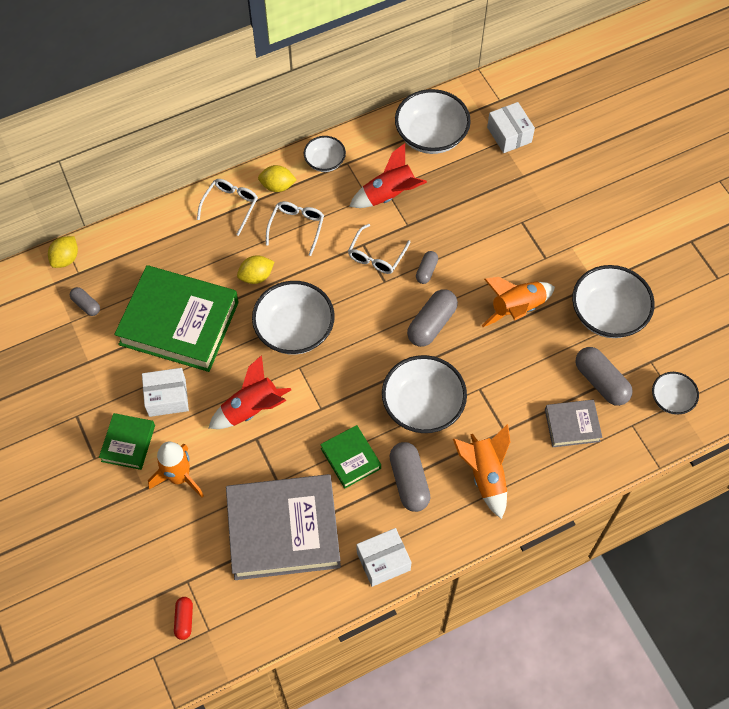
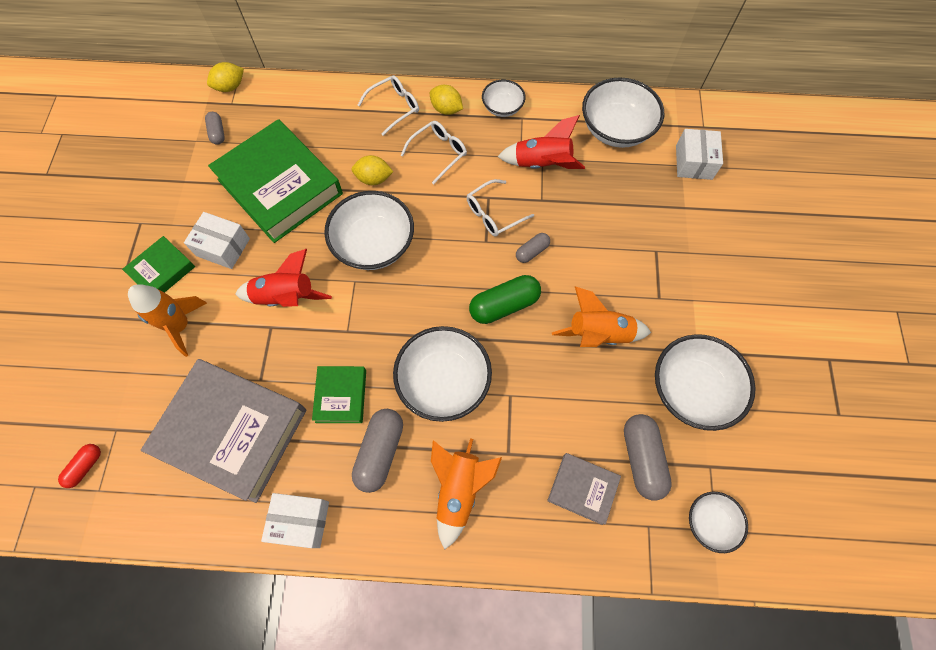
camera: 30 degrees right, 5 degrees up
(431, 324) = (504, 305): grey capsule -> green capsule

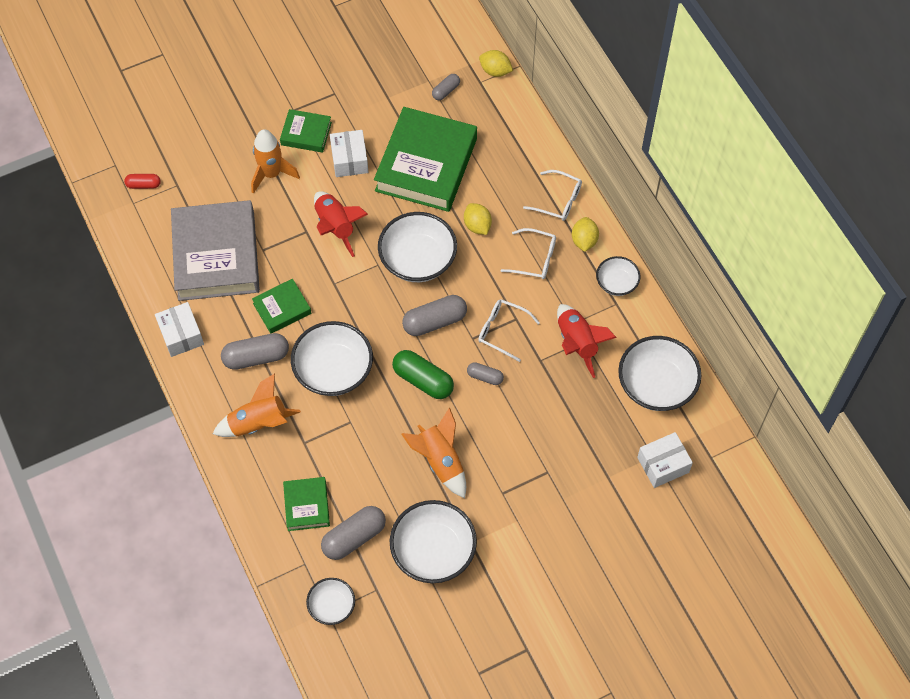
camera: 60 degrees right, 5 degrees down
(448, 263) = (434, 321): none -> grey capsule
(582, 489) = (306, 506): grey book -> green book

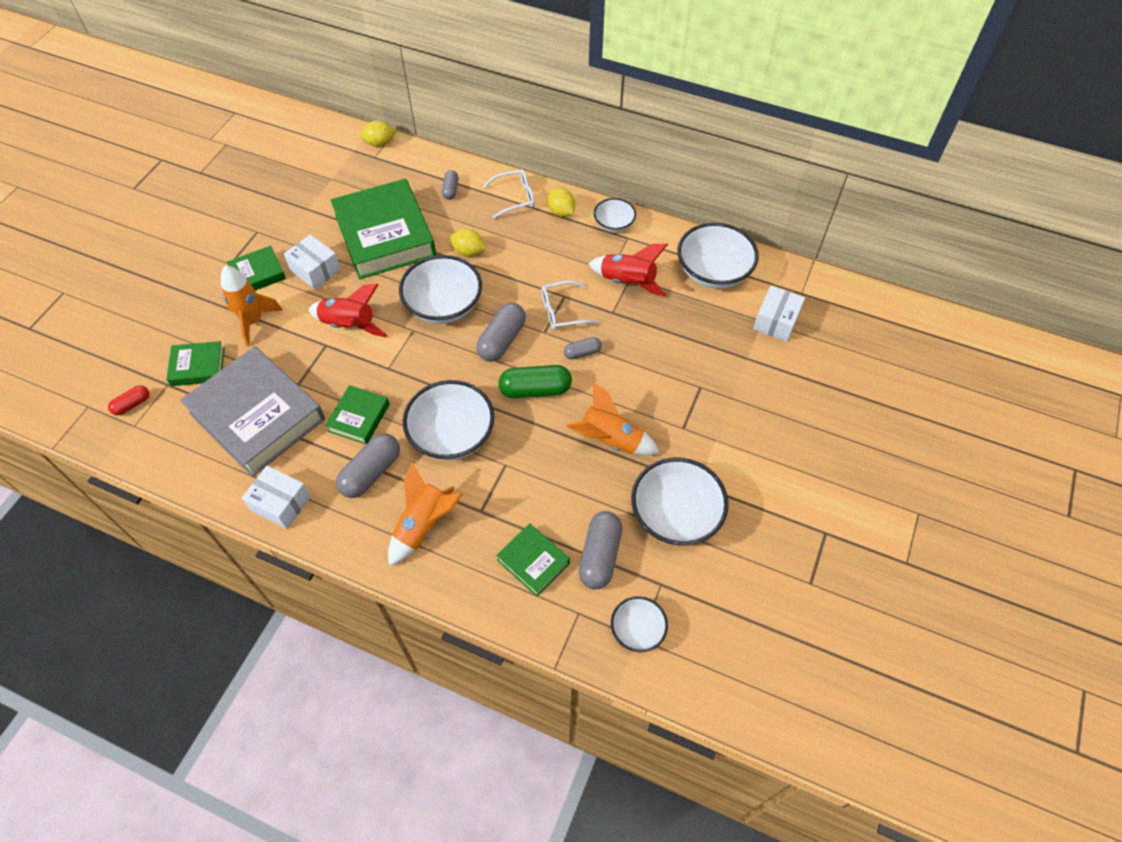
camera: 40 degrees left, 5 degrees down
(207, 185) = (198, 367): none -> green book
(446, 91) = (352, 177): grey capsule -> grey capsule (450, 190)
(535, 259) = (537, 246): white glasses -> none

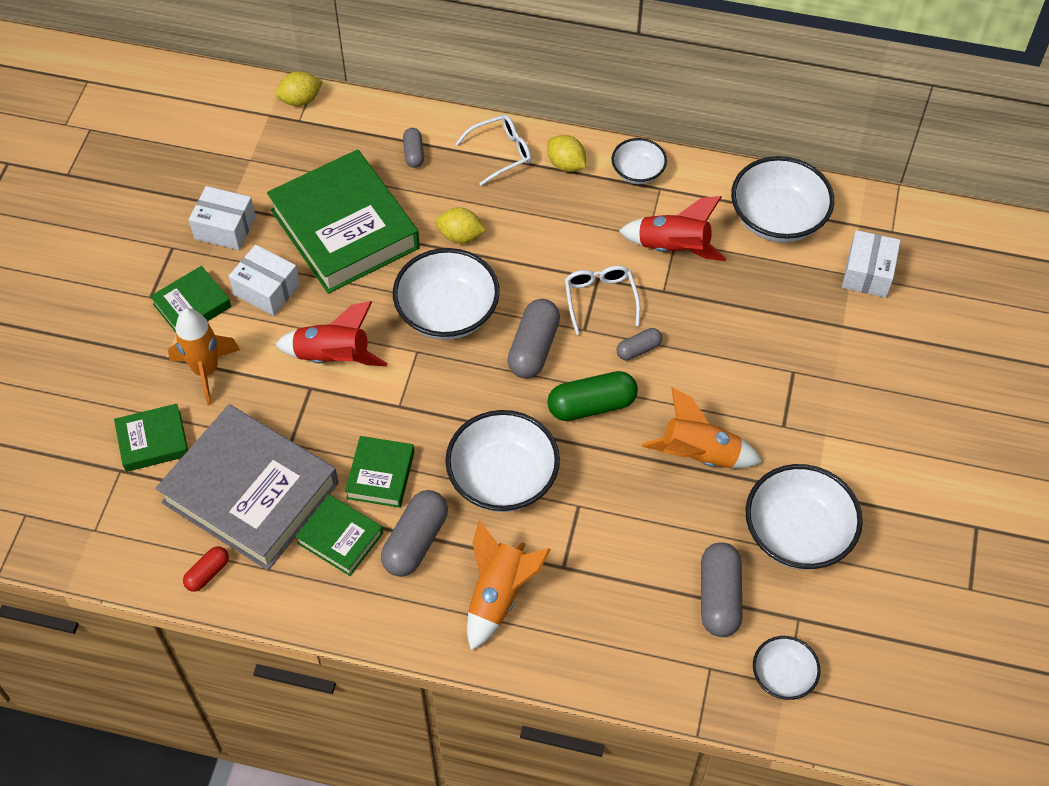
camera: 10 degrees left, 0 degrees up
(132, 404) = (83, 503): red capsule -> red capsule (207, 573)
(281, 503) = (314, 597): white box -> white box (225, 228)
(533, 562) = (642, 617): green book -> green book (340, 538)
(562, 311) = (600, 299): white glasses -> white glasses turned 105 degrees clockwise

